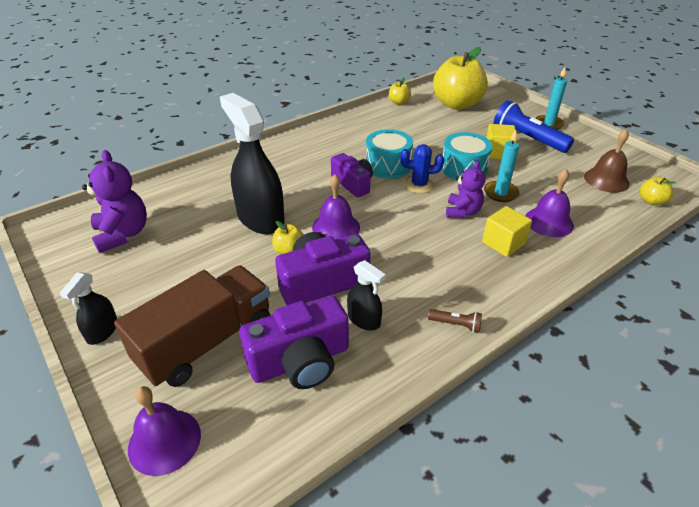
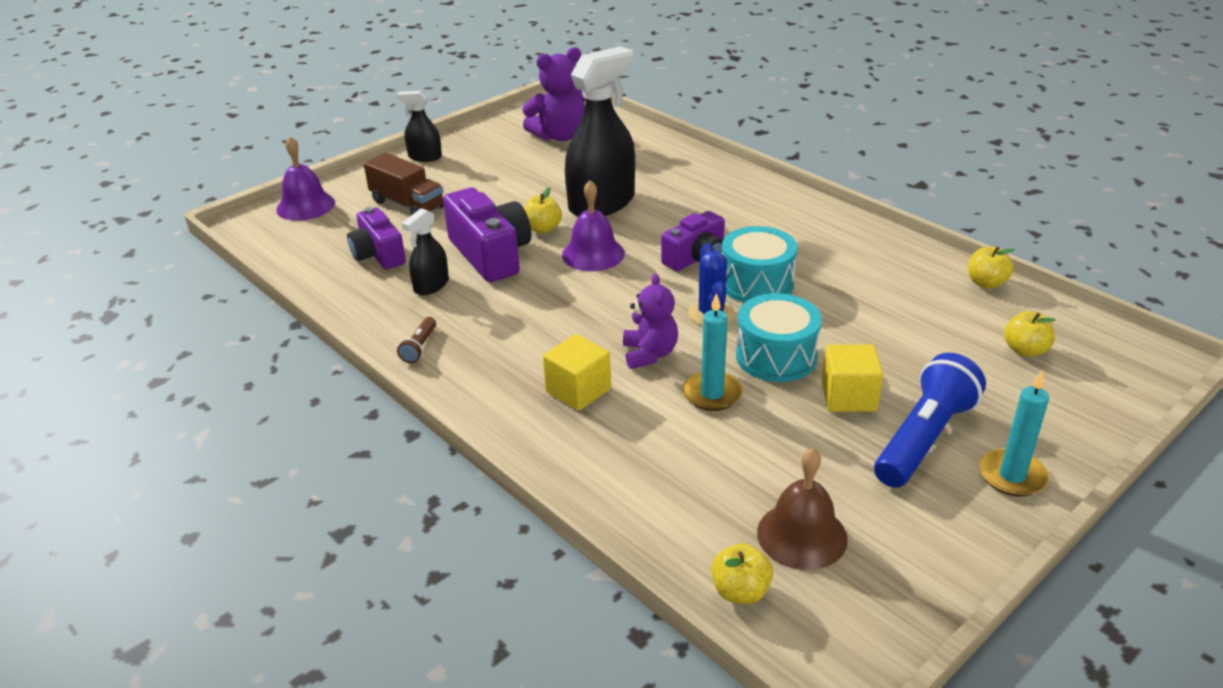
camera: 85 degrees right, 5 degrees down
(206, 342) = (407, 204): brown truck -> brown truck, size x0.63
(300, 361) = (378, 254): purple camera -> purple camera, size x0.66
(457, 104) = (1025, 350): yellow apple -> yellow apple, size x0.43
(462, 212) = (649, 354): purple teddy bear -> purple teddy bear turned 105 degrees counterclockwise
(549, 222) = (641, 442): purple bell -> none

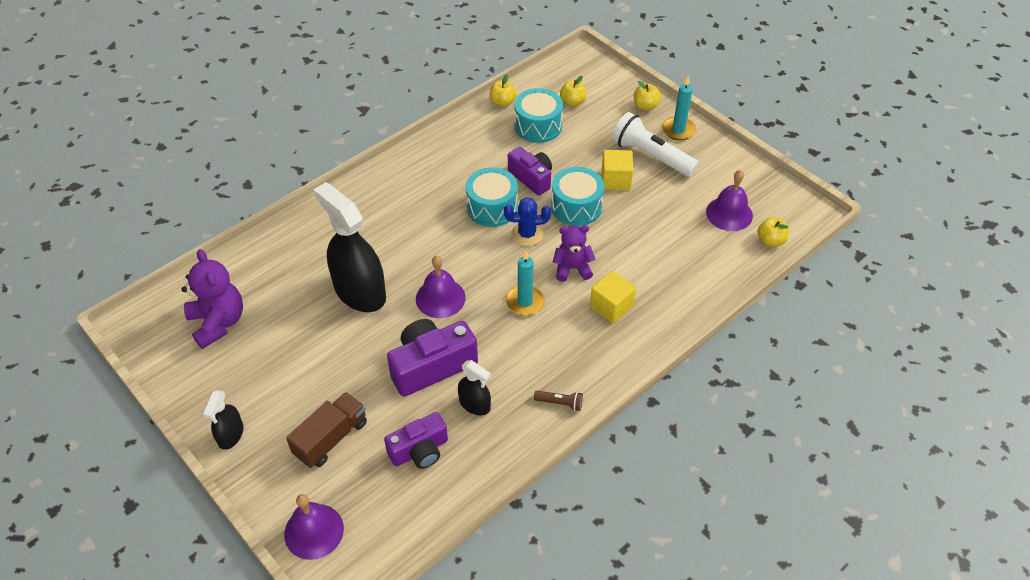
camera: 90 degrees left, 15 degrees up
(543, 229) = (395, 331): yellow apple -> yellow apple (645, 106)
(696, 258) = (454, 237): purple camera -> purple camera (531, 178)
(712, 394) = (614, 240): turquoise candle -> turquoise candle (525, 302)
(802, 535) = (729, 213): brown bell -> purple bell
(924, 438) = (651, 156): blue flashlight -> white flashlight
(946, 317) = (538, 126): none -> turquoise drum

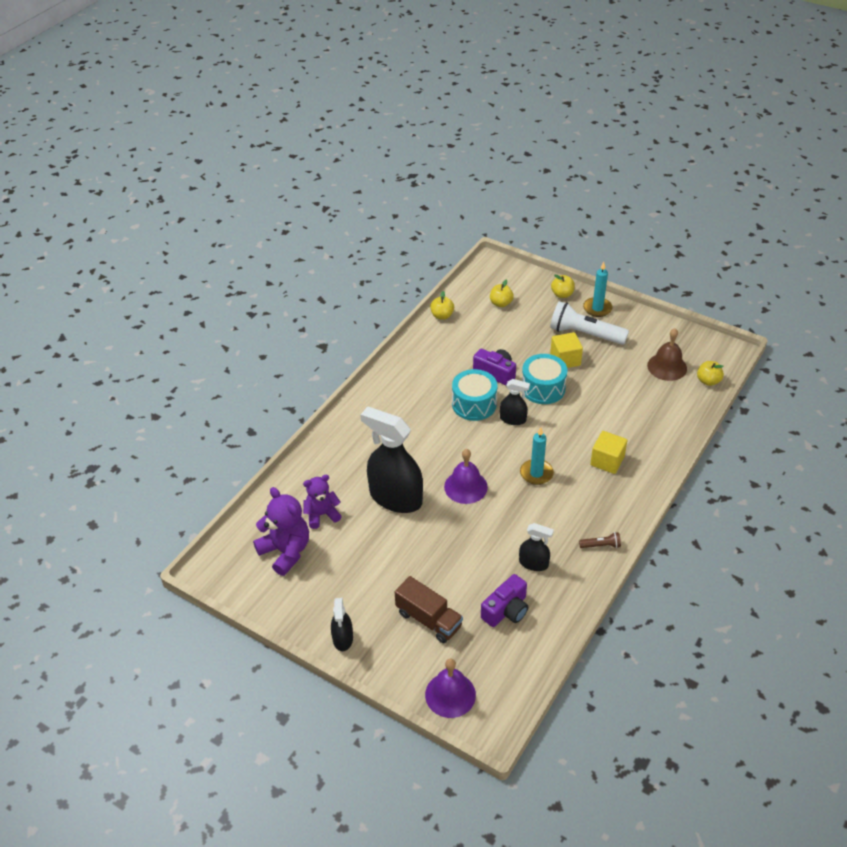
camera: 15 degrees left, 5 degrees down
(331, 438) = (429, 619): brown truck -> brown truck turned 105 degrees clockwise
(431, 366) = (484, 542): purple camera -> none
(527, 234) = (513, 419): blue cactus -> black spray bottle
(538, 126) = (481, 329): turquoise drum -> none
(572, 268) = (562, 438): purple teddy bear -> purple teddy bear (322, 515)
(729, 213) = (667, 367): purple bell -> brown bell

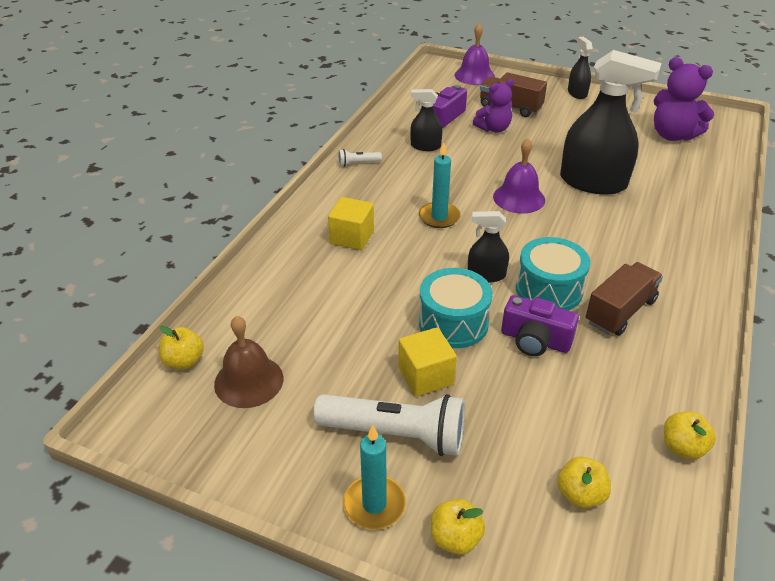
camera: 170 degrees right, 5 degrees down
(322, 515) = (661, 163): purple teddy bear -> purple teddy bear (493, 129)
(435, 385) = (620, 311): none -> brown truck
(601, 545) = (358, 163): brown flashlight -> white flashlight

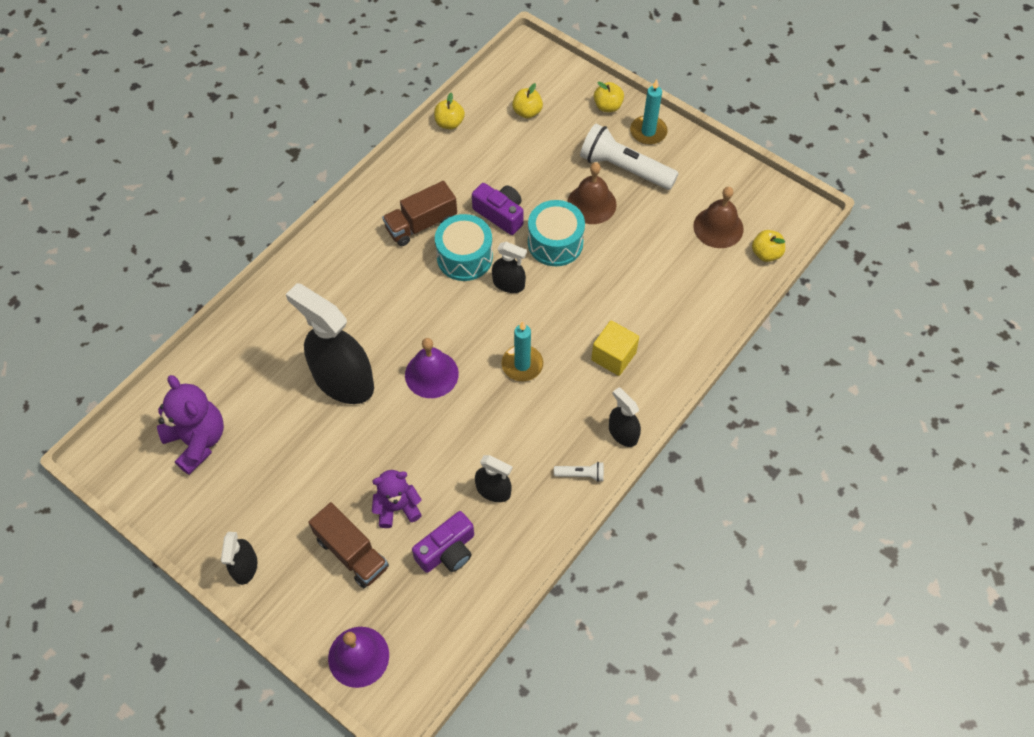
camera: 165 degrees left, 20 degrees up
(328, 190) = (623, 433): none -> black spray bottle
(425, 376) = (591, 204): yellow cube -> brown bell

